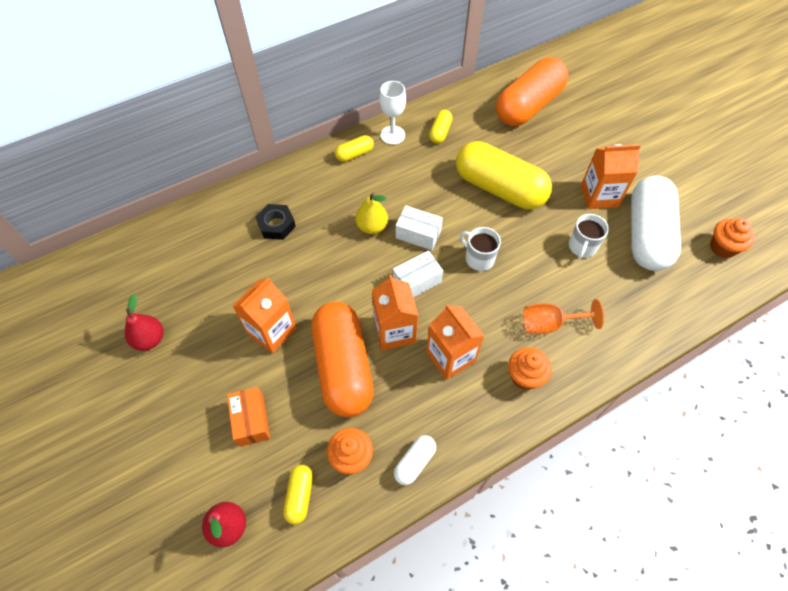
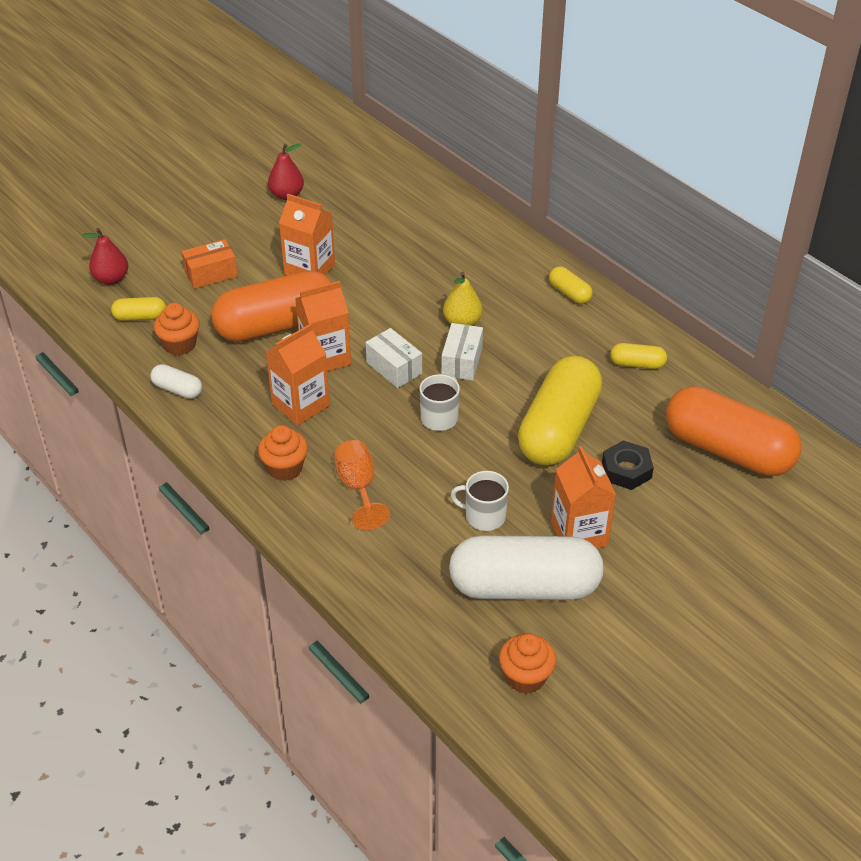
camera: 80 degrees right, 15 degrees down
(276, 225) = (444, 249): black nut -> black nut (626, 470)
(392, 135) = (615, 321): white goblet -> none

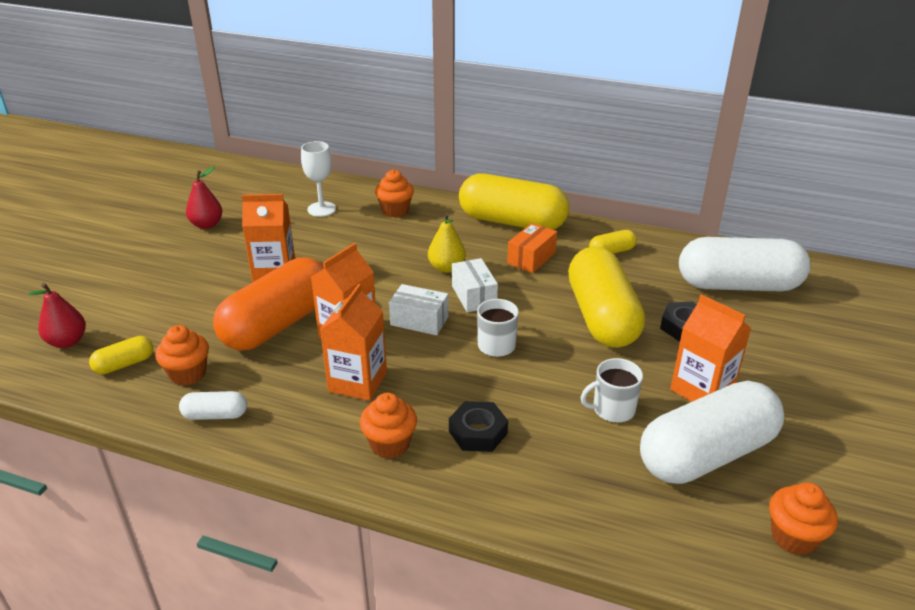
camera: 30 degrees left, 10 degrees down
(211, 274) = (177, 304): orange box -> orange box (531, 258)
(359, 488) = (478, 432): orange goblet -> black nut
(400, 212) = (321, 209): none -> white goblet
(467, 239) = (395, 210): none -> orange cupcake
(569, 293) = (512, 222): yellow capsule -> yellow capsule, size x2.32
(728, 450) = (738, 285): orange capsule -> white capsule

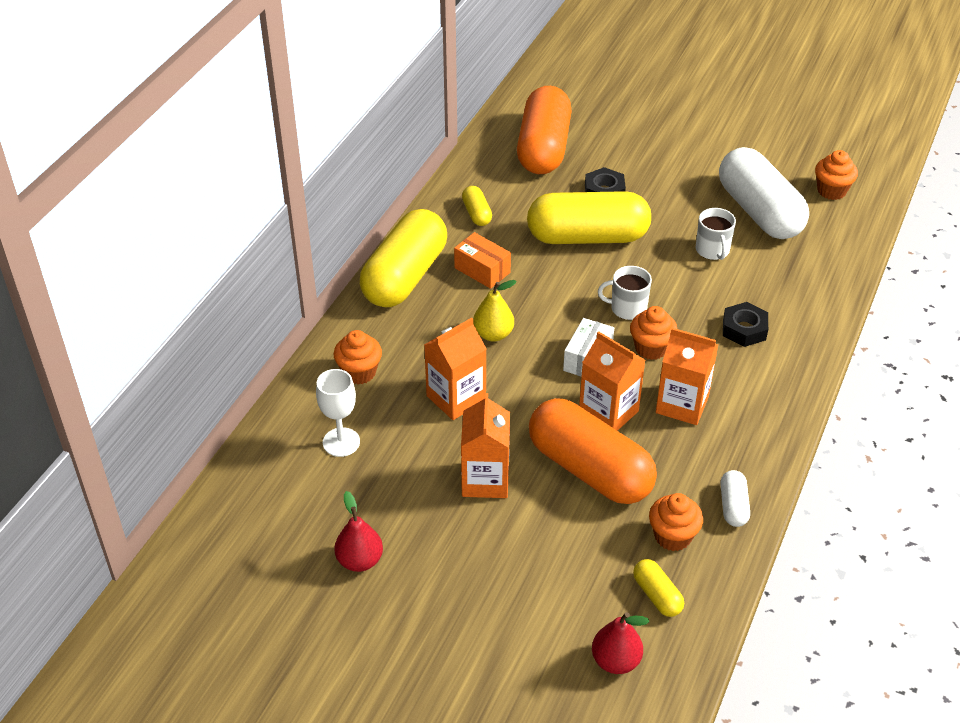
camera: 85 degrees left, 10 degrees up
(390, 444) = (762, 383): orange cupcake -> orange cupcake (651, 348)
(474, 296) = (547, 317): white box -> none
(702, 390) = (687, 199): orange carton -> orange carton (456, 398)
(738, 285) = (543, 148): white capsule -> orange capsule

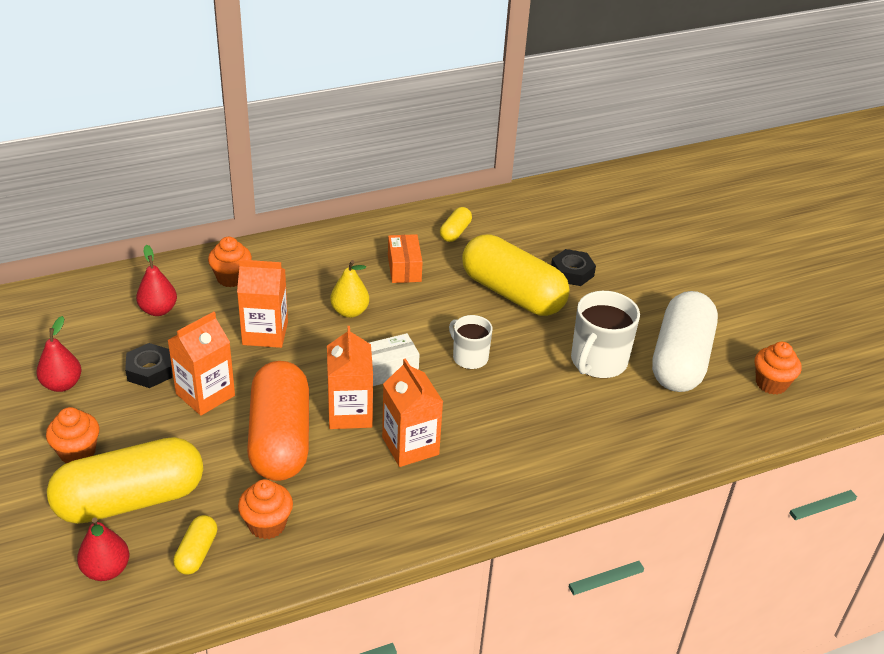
camera: 40 degrees right, 5 degrees down
(341, 442) = (158, 310): white goblet -> red pear
(405, 276) = (347, 241): yellow capsule -> yellow capsule (130, 500)
(543, 148) = (569, 219): orange capsule -> none
(651, 348) = (446, 394): orange cupcake -> orange cupcake (77, 452)
(712, 250) = (598, 361): white mug -> white mug, size x1.62
(733, 506) = (340, 540): white capsule -> none
(744, 329) = (538, 430): black nut -> black nut (150, 370)

